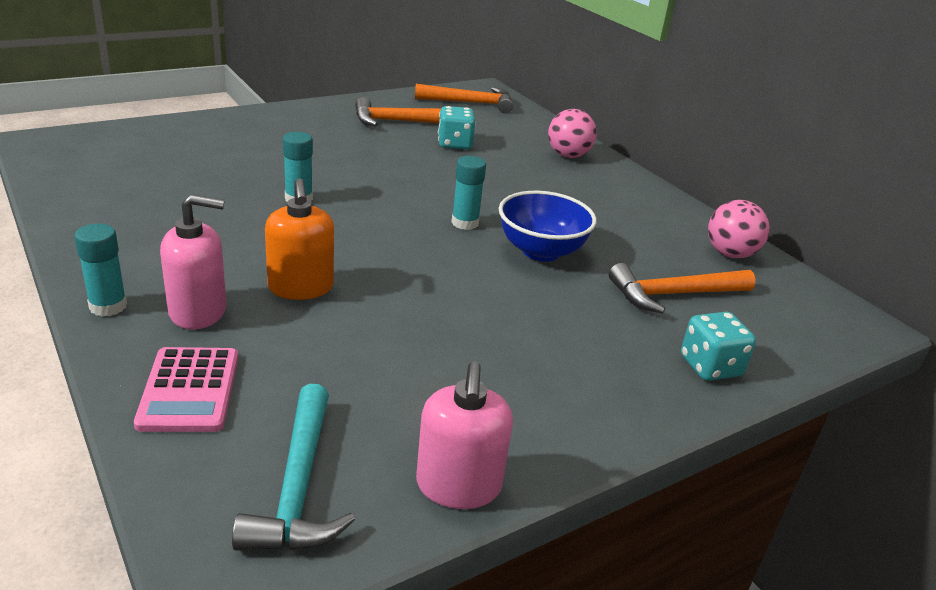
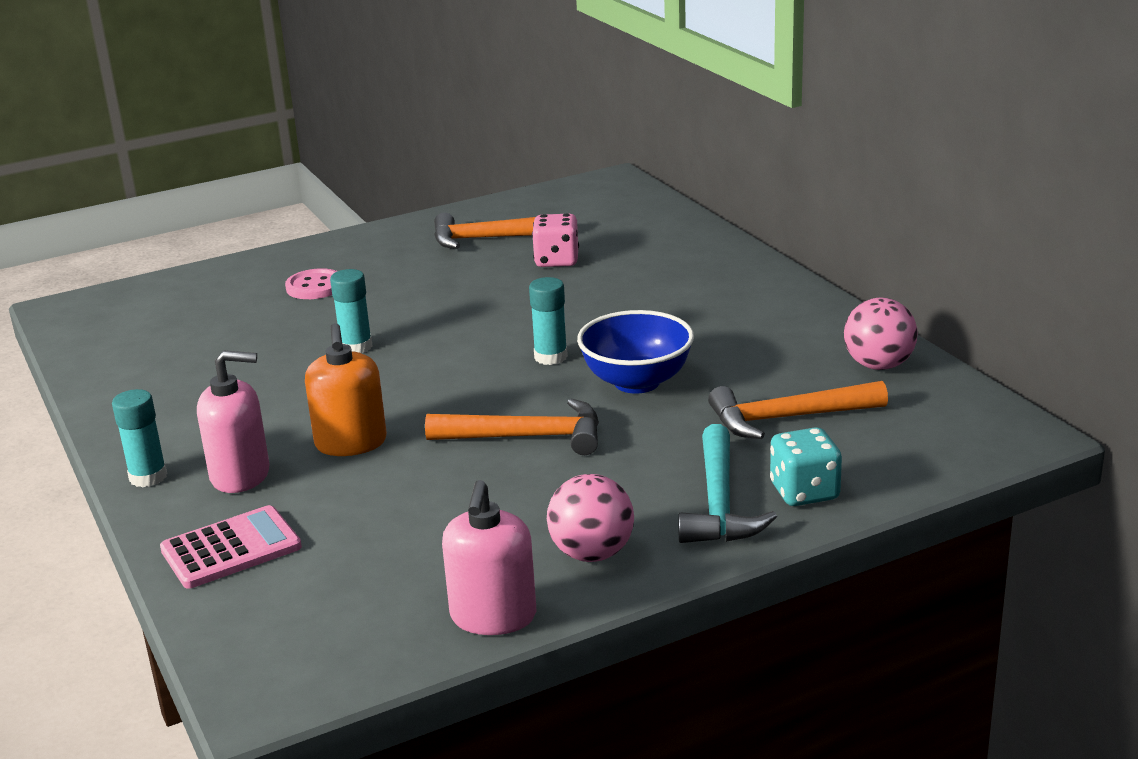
camera: 10 degrees right, 5 degrees down
(189, 390) = (231, 549): pink calculator -> pink calculator turned 120 degrees counterclockwise
(260, 145) = (315, 287): none -> pink button
(298, 487) = (334, 625): turquoise hammer -> turquoise hammer (719, 503)
(454, 144) = (556, 261): turquoise dice -> pink dice
(470, 103) = (588, 203): orange hammer -> orange hammer (528, 437)
(568, 155) = (703, 260): pink ball -> pink ball (592, 553)

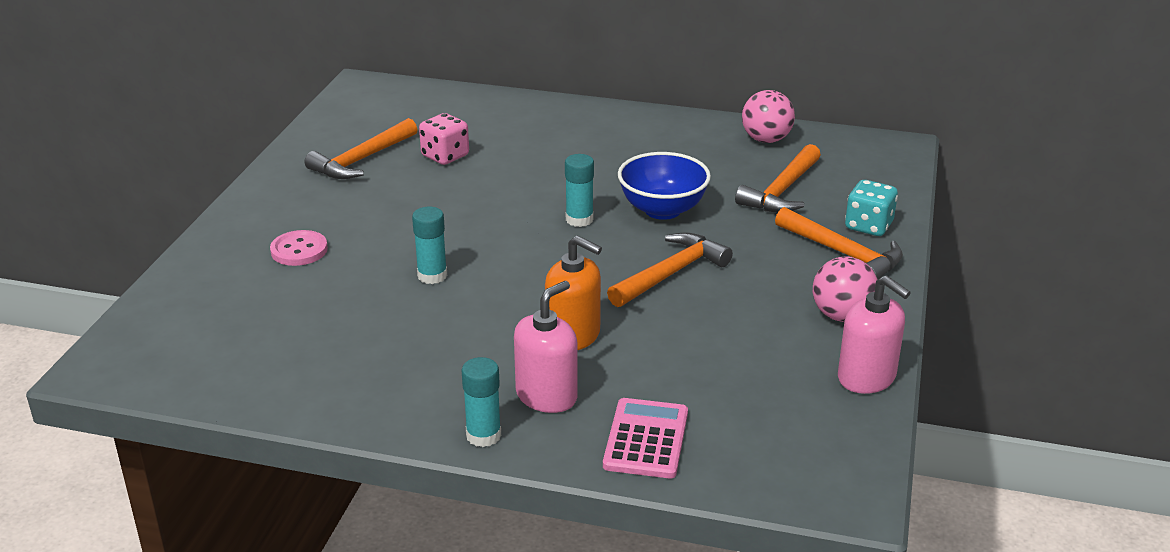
camera: 50 degrees left, 5 degrees up
(719, 503) = (844, 254): turquoise hammer -> orange hammer

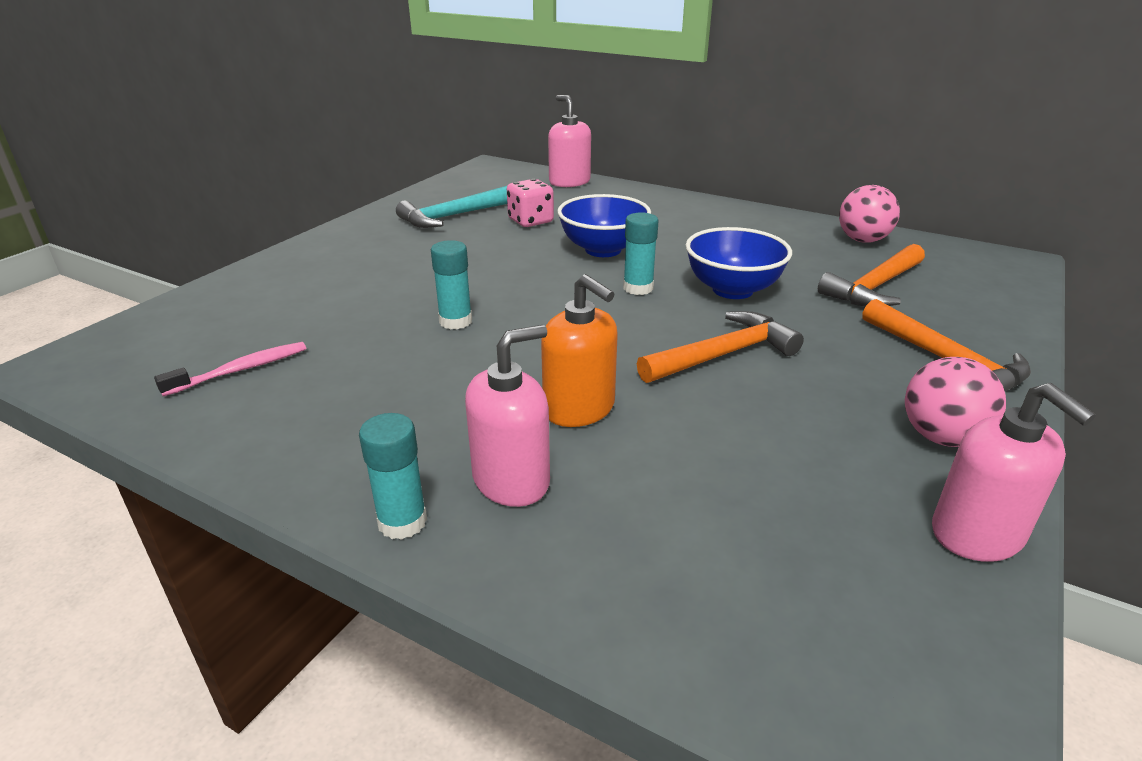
camera: 15 degrees right, 0 degrees up
(272, 348) = (241, 370): none -> pink toothbrush
(299, 250) = (342, 281): pink button -> none
(361, 160) = (452, 216): orange hammer -> turquoise hammer
(461, 99) = (569, 182): none -> pink soap dispenser
(531, 181) = (603, 250): none -> blue bowl
(646, 439) = (620, 572): pink calculator -> none
(868, 226) = (980, 335): turquoise dice -> none

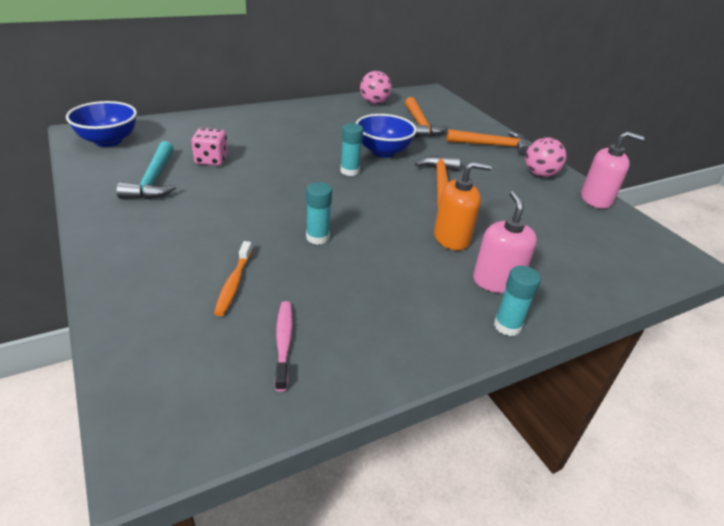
camera: 60 degrees left, 5 degrees up
(318, 311) = (234, 283): none -> orange toothbrush
(569, 182) = (170, 124): pink soap dispenser -> none
(603, 250) = (289, 159): blue bowl -> blue bowl (108, 141)

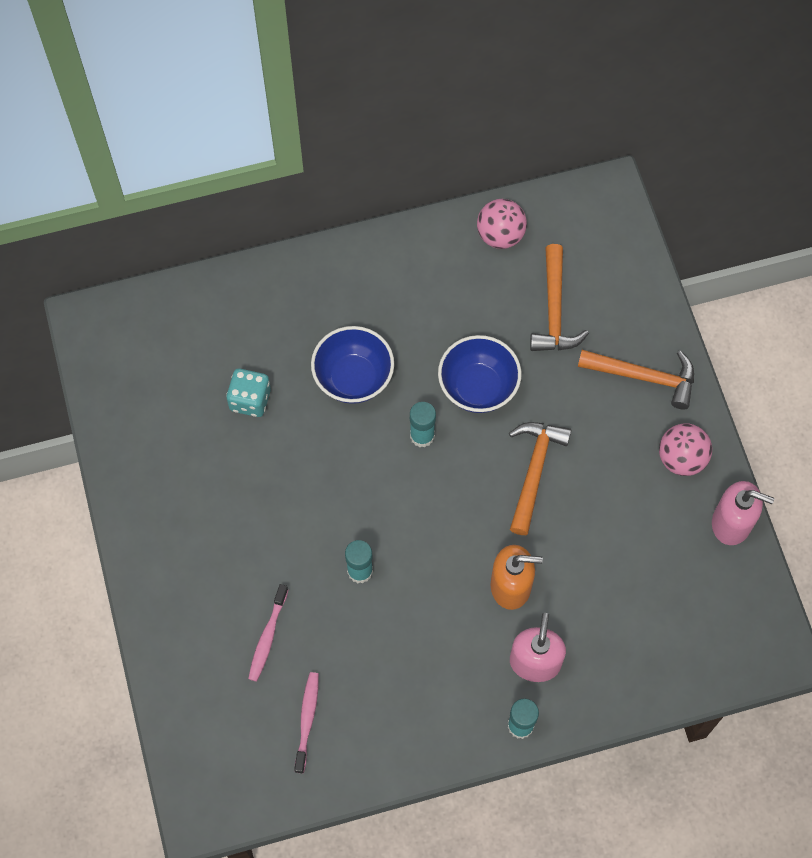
camera: 15 degrees right, 30 degrees up
(108, 141) = (123, 345): blue bowl -> blue bowl (353, 378)
(153, 180) = (183, 444): turquoise hammer -> none
(211, 160) = (250, 400): pink dice -> turquoise dice
(234, 283) = (267, 637): orange toothbrush -> pink toothbrush

